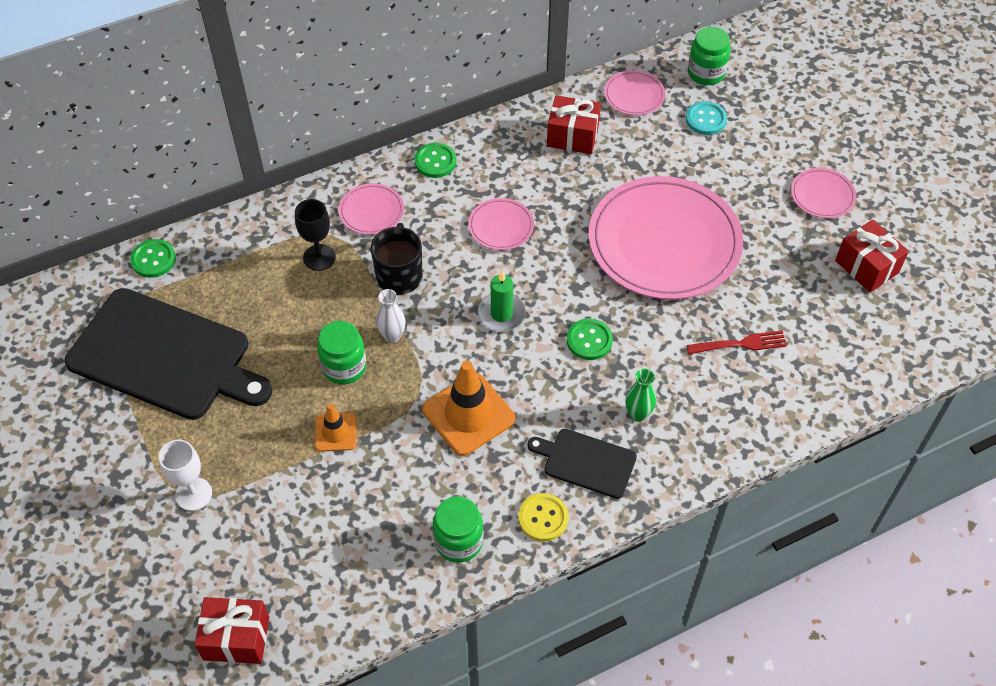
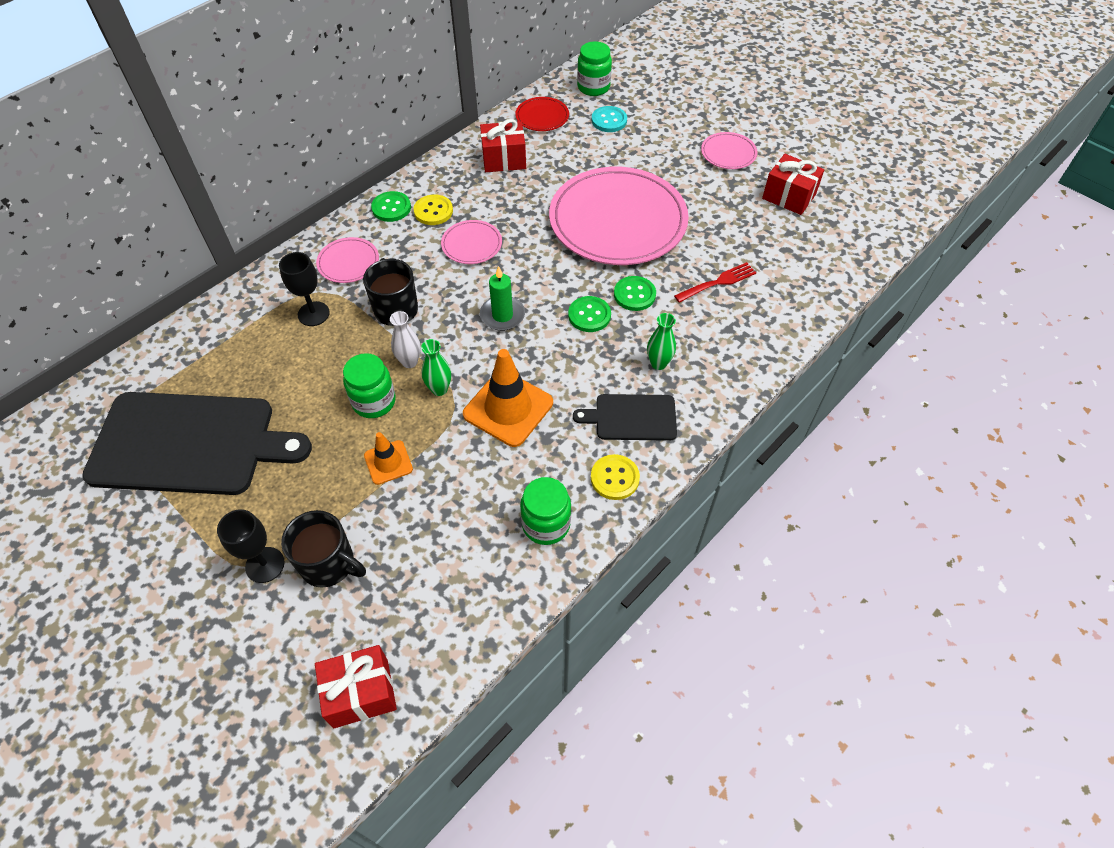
camera: 20 degrees left, 0 degrees up
(153, 259) = (148, 359): green button -> green button (634, 294)
(193, 494) = (265, 565): white goblet -> black goblet
(249, 512) = (329, 564): none -> black mug
(410, 373) = (439, 389): none -> green vase
(476, 177) = (433, 211): none -> yellow button
(634, 95) = (542, 116): pink plate -> red plate

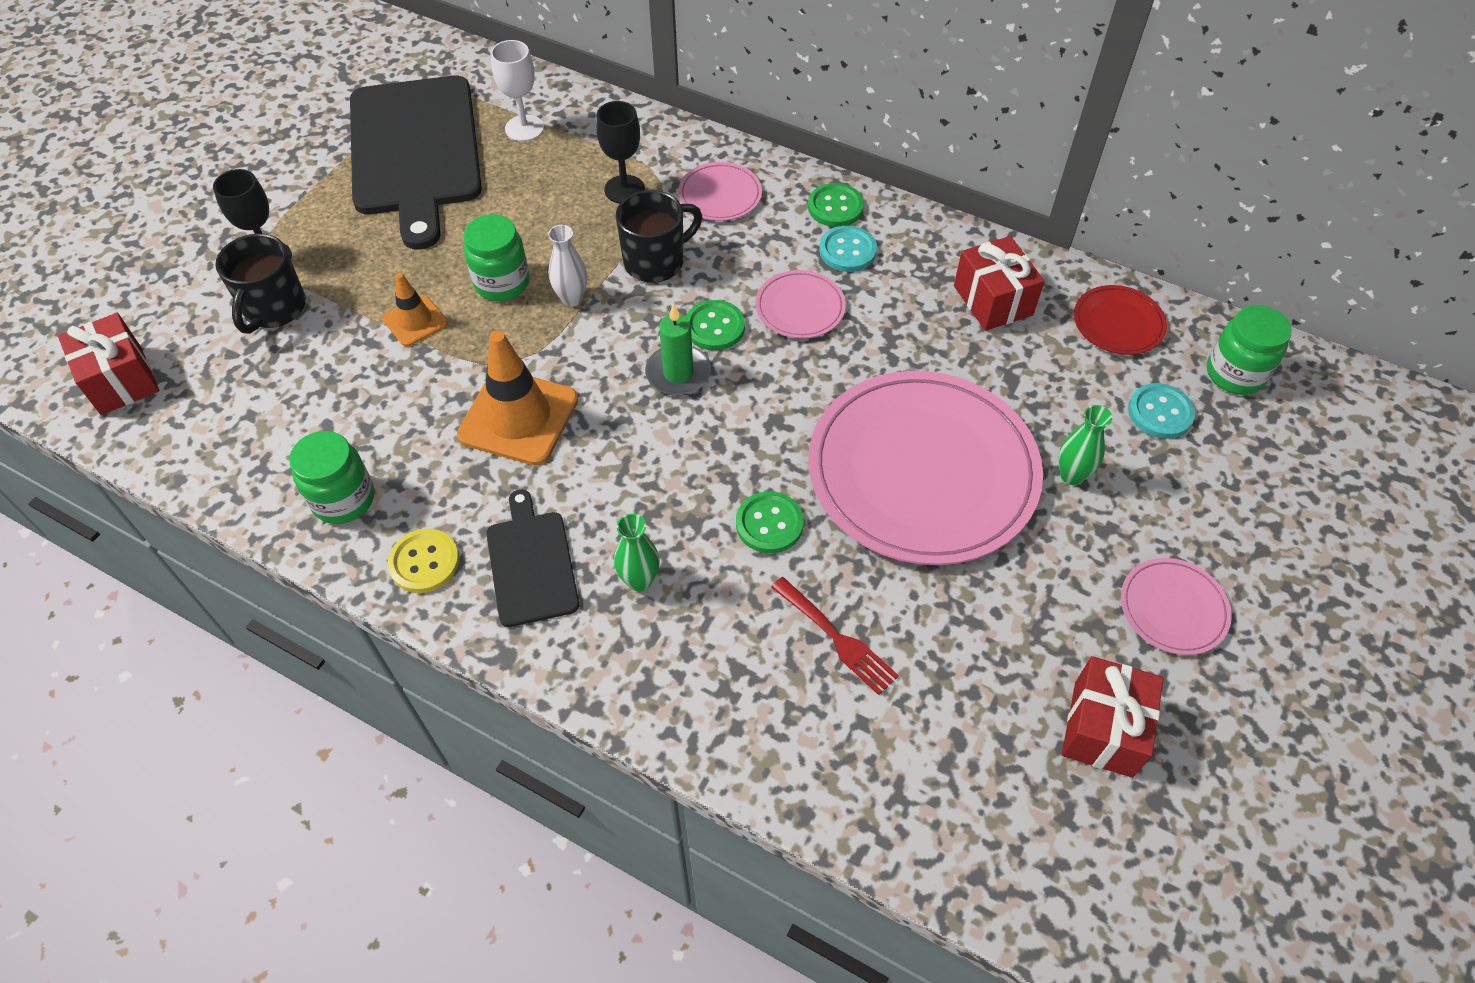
camera: 75 degrees right, 0 degrees up
(207, 365) = (524, 128): none -> white goblet
(433, 211) = (847, 251): yellow button -> turquoise button
(439, 389) = (535, 339): green vase -> green vase (1071, 475)
(589, 315) = (709, 474): green button -> green button (714, 327)

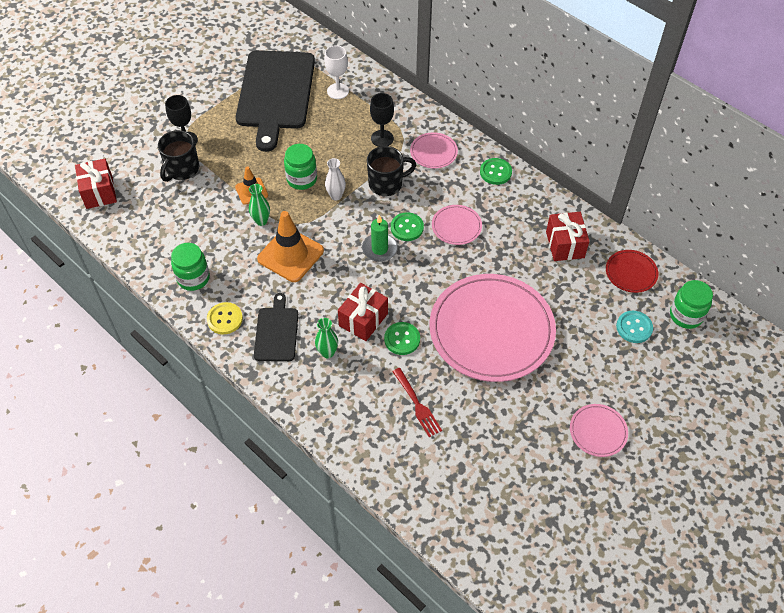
camera: 15 degrees right, 0 degrees up
(847, 251) = (493, 199): turquoise button -> none
(1071, 475) = (571, 350): green vase -> green vase (261, 221)
(1103, 728) = (537, 481): red gift -> red gift (363, 320)

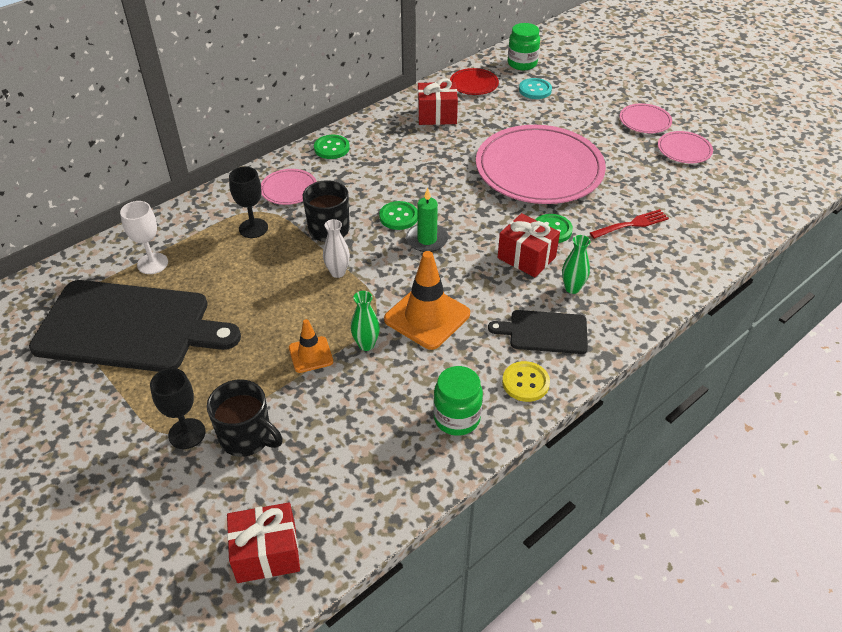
camera: 85 degrees left, 10 degrees down
(302, 179) = (302, 303): green jar -> none
(456, 226) = (402, 181): pink plate -> pink plate (684, 149)

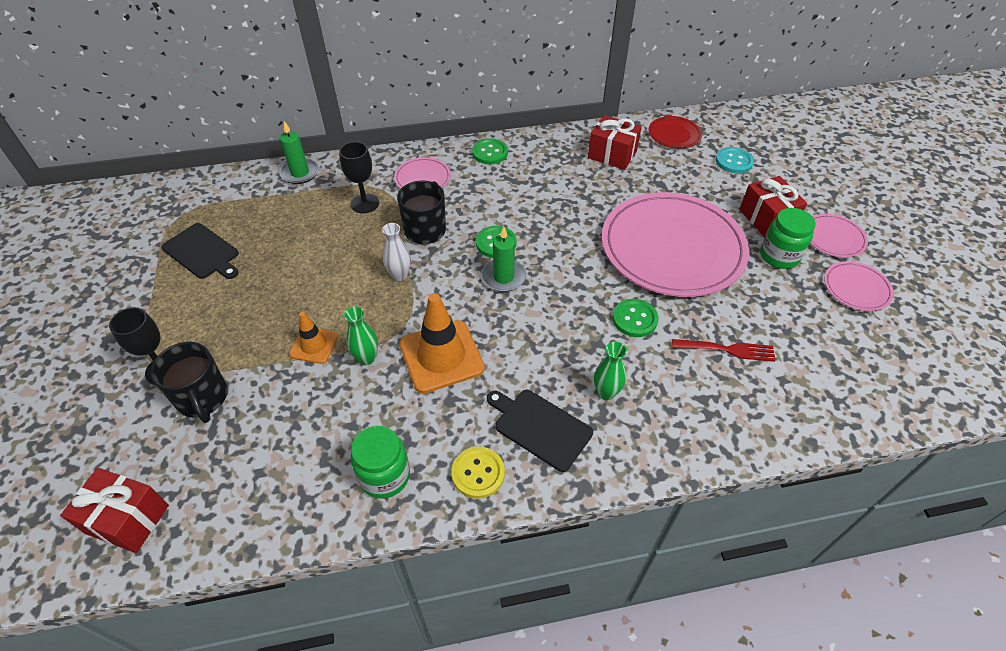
camera: 30 degrees right, 5 degrees up
(129, 327) = (202, 252): black cutting board -> black cutting board, size x0.49
(152, 263) = (264, 203): white goblet -> none
(164, 225) = (300, 173): none -> green candle
(522, 63) = (741, 129): green jar -> green jar (779, 256)
(526, 257) = (585, 338): red gift -> red gift (766, 218)

